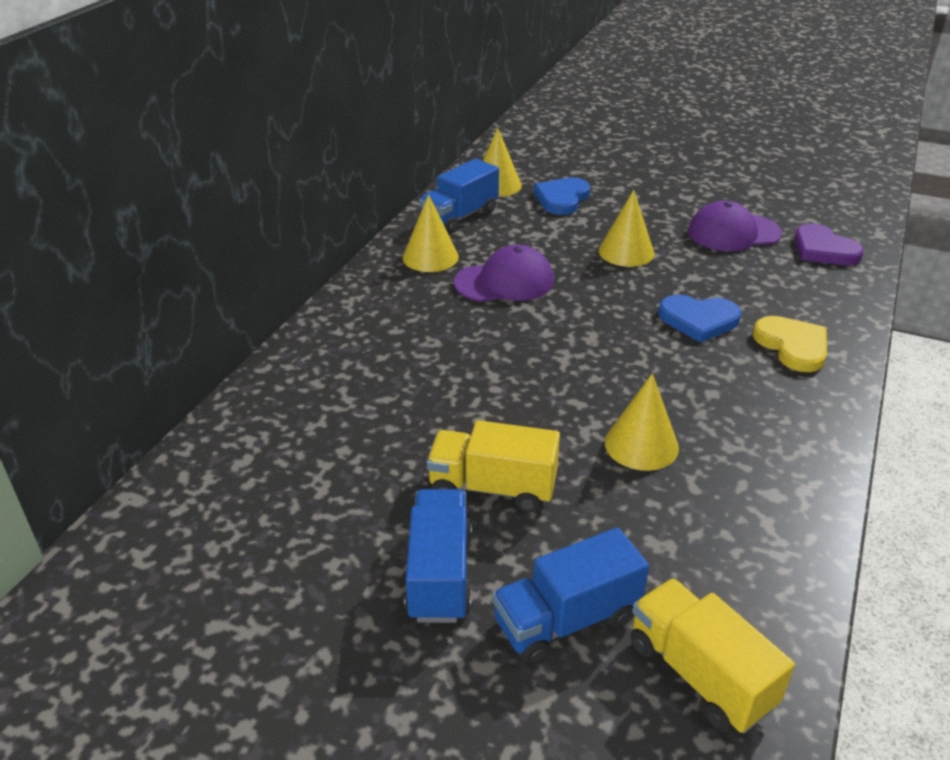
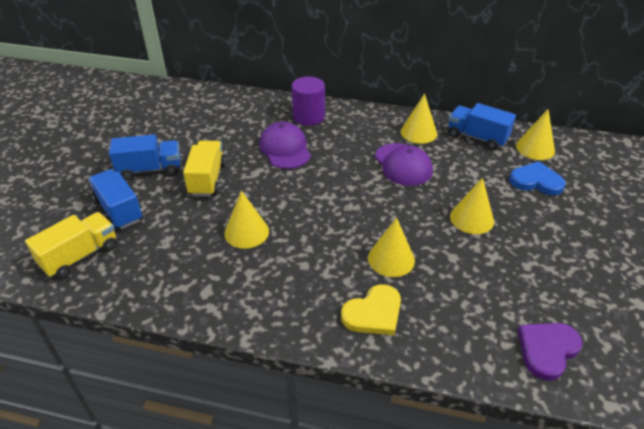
camera: 80 degrees right, 5 degrees up
(339, 352) = (308, 117): none -> purple cylinder
(698, 320) = (391, 259): blue heart -> yellow cone
(733, 233) = (541, 283): purple cap -> purple cap (285, 149)

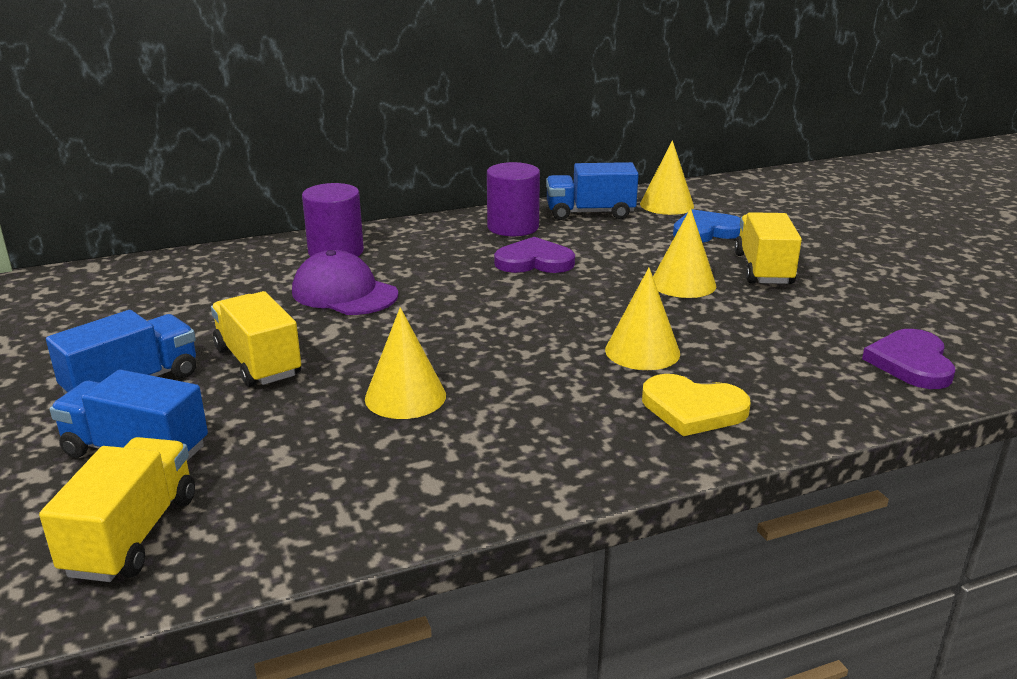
camera: 35 degrees left, 15 degrees down
(373, 313) = (693, 409): yellow heart -> yellow heart turned 90 degrees clockwise
(403, 165) = (534, 261): purple cap -> purple heart
(418, 132) = (513, 227): yellow cone -> purple cylinder
(538, 229) = (763, 269): none -> yellow truck

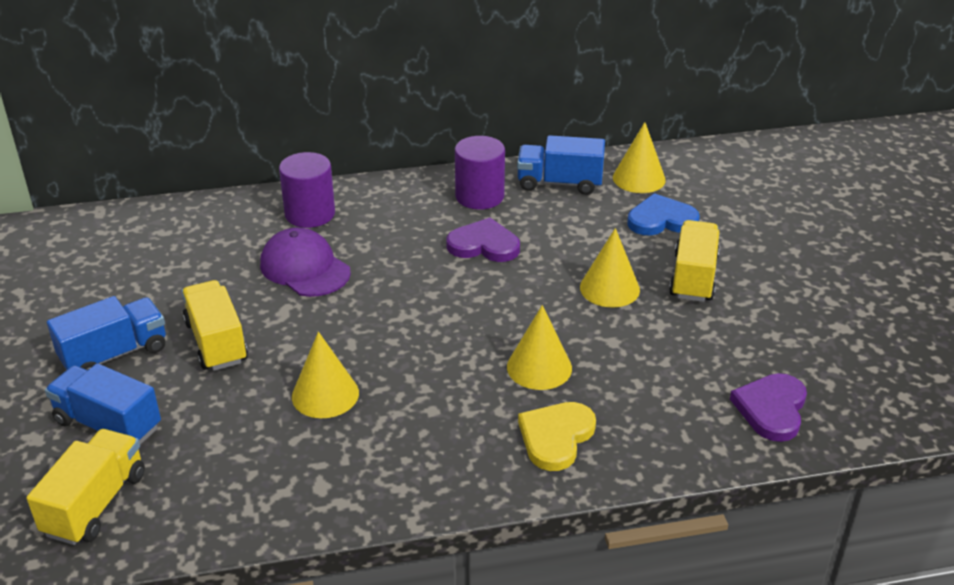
camera: 10 degrees right, 10 degrees up
(693, 409) = (556, 437): yellow heart -> yellow heart turned 90 degrees clockwise

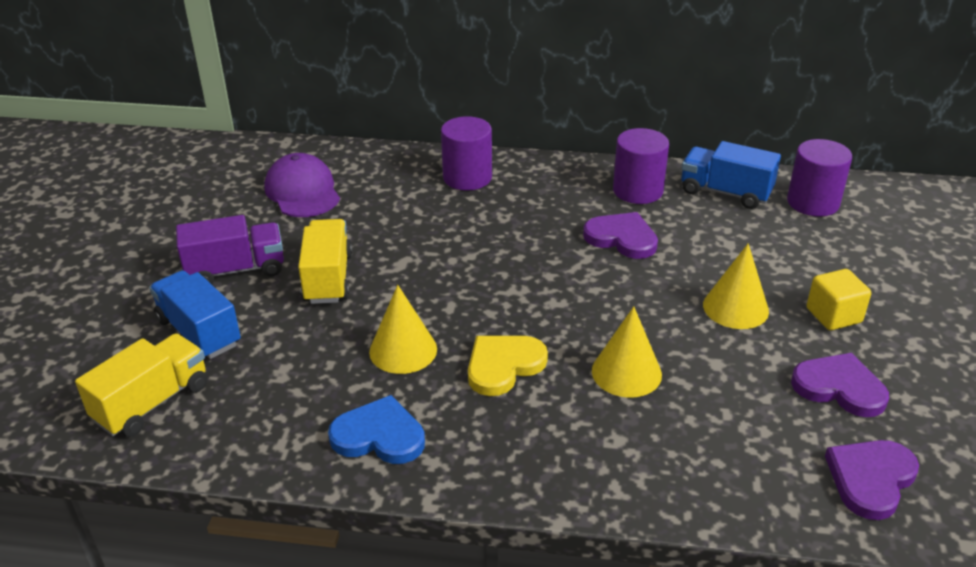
camera: 20 degrees right, 0 degrees up
(114, 354) = (236, 270): blue truck -> purple truck
(305, 268) = (439, 226): purple cap -> purple cap (302, 191)
(556, 437) = (613, 449): yellow heart -> yellow heart (503, 366)
(639, 178) = (813, 202): yellow cone -> purple cylinder
(661, 220) = (821, 249): blue heart -> blue heart (379, 436)
(693, 277) = (833, 315): yellow truck -> yellow cube
(720, 339) = (839, 388): none -> purple heart

